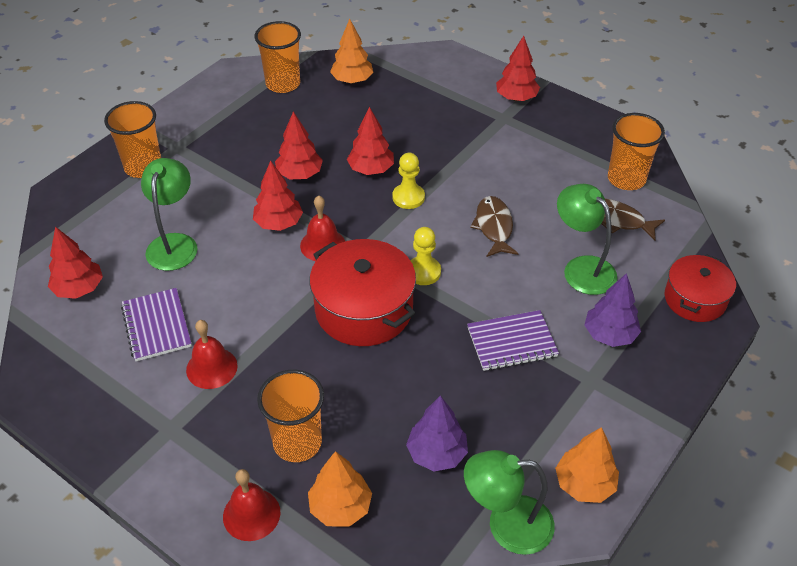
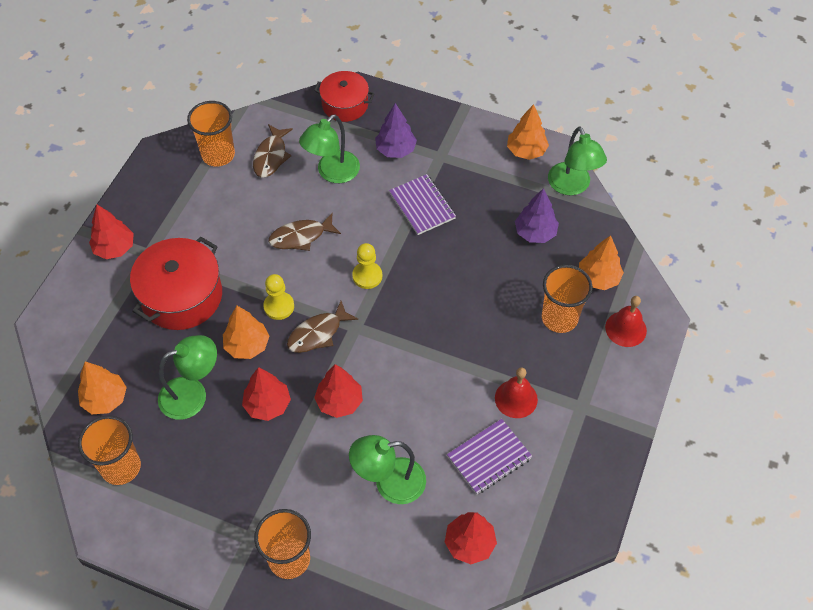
camera: 105 degrees left, 10 degrees up
(322, 245) = (357, 358): red bell -> none
(333, 129) = (192, 394): none -> green lamp
(364, 221) = (318, 333): none -> brown fish
(364, 309) = (420, 308): red pot -> red pot (181, 296)
(371, 169) = (247, 345): red tree -> orange tree

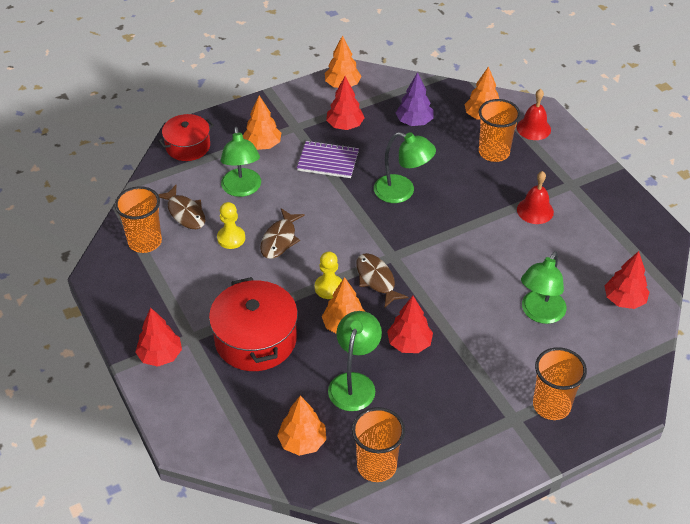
camera: 50 degrees left, 10 degrees down
(318, 333) = (376, 280): brown fish -> brown fish turned 150 degrees clockwise
(339, 402) = (447, 302): red tree -> red tree (345, 126)
(367, 276) = (356, 224): yellow pawn -> yellow pawn (231, 238)
(395, 150) = (262, 145): purple tree -> orange tree
(489, 458) = (568, 251): purple notebook -> none
(572, 186) = (396, 83): green lamp -> green lamp (402, 192)

